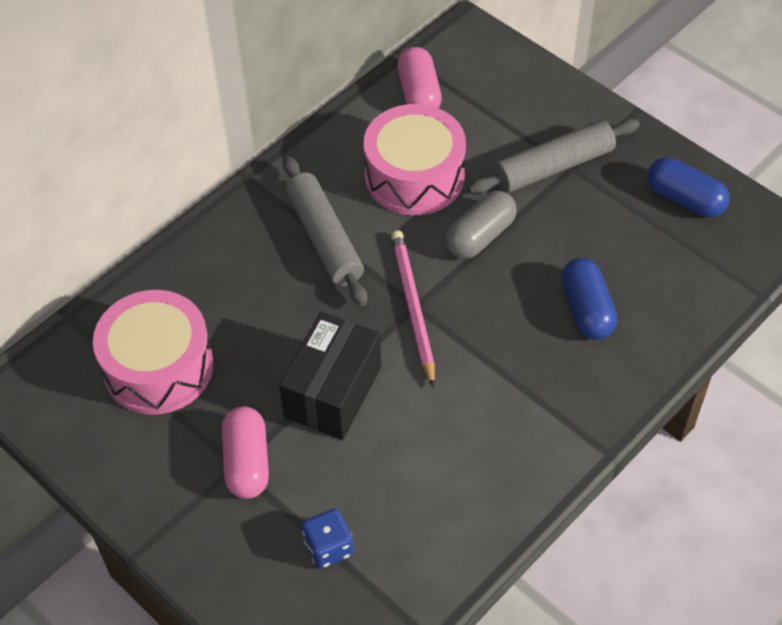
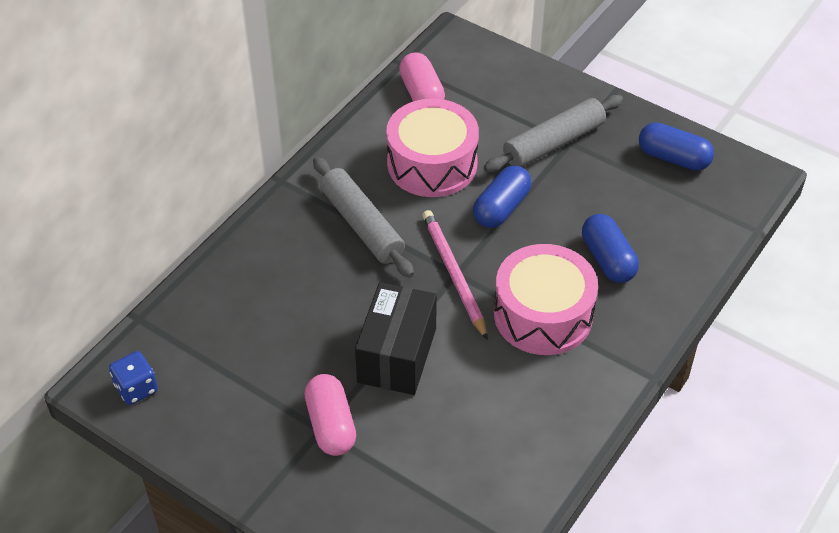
camera: 10 degrees left, 5 degrees down
(158, 367) = (232, 352): pink drum -> pink drum (543, 314)
(328, 547) = (420, 489): blue dice -> blue dice (136, 388)
(480, 236) = (501, 208): grey capsule -> blue capsule

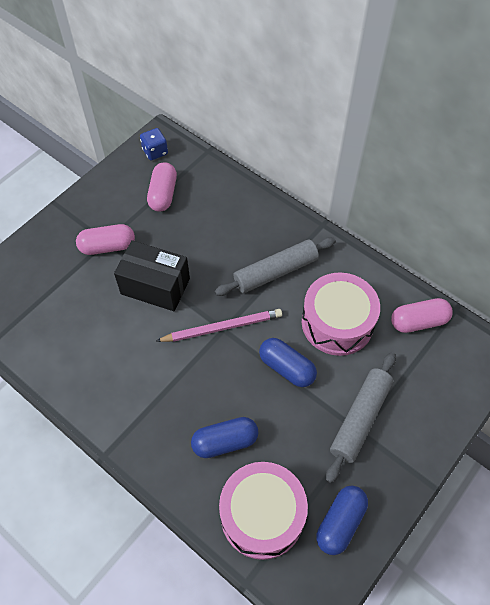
camera: 95 degrees right, 10 degrees up
(227, 366) = (163, 194): none -> pink capsule
(543, 314) = (176, 384): pink drum -> pink drum (262, 515)
(553, 143) = (360, 418): grey rolling pin -> grey rolling pin turned 60 degrees clockwise

